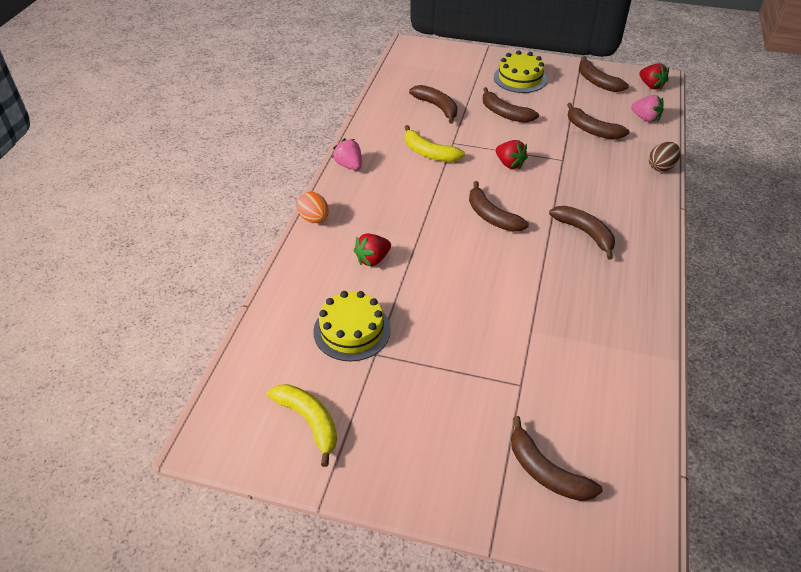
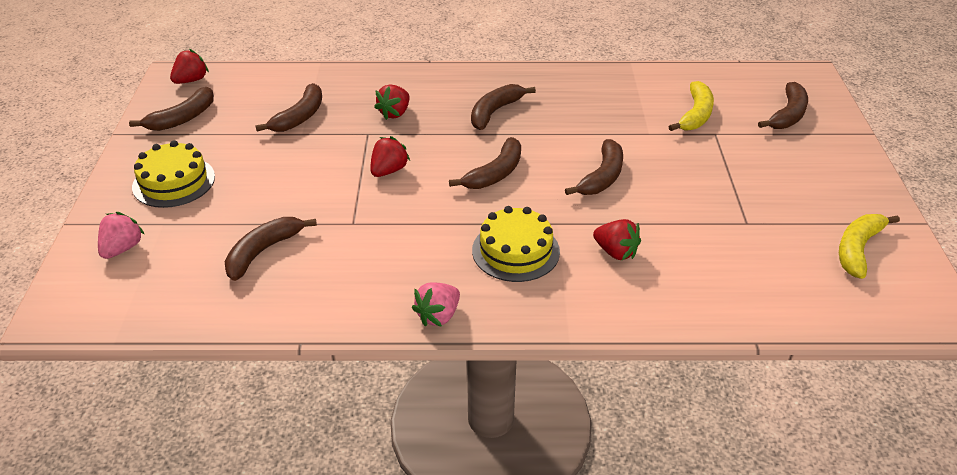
camera: 105 degrees left, 5 degrees down
(314, 219) = (570, 323): orange egg -> none
(352, 330) = (730, 245): yellow cake -> yellow cake (515, 251)
(429, 153) = (384, 241): yellow banana -> yellow banana (695, 115)
(504, 113) = (272, 186): brown banana -> brown banana (602, 177)
(591, 176) = (395, 113): none -> red strawberry
(645, 118) = (268, 83): pink strawberry -> pink strawberry (122, 248)
(661, 167) = (363, 72): brown egg -> none

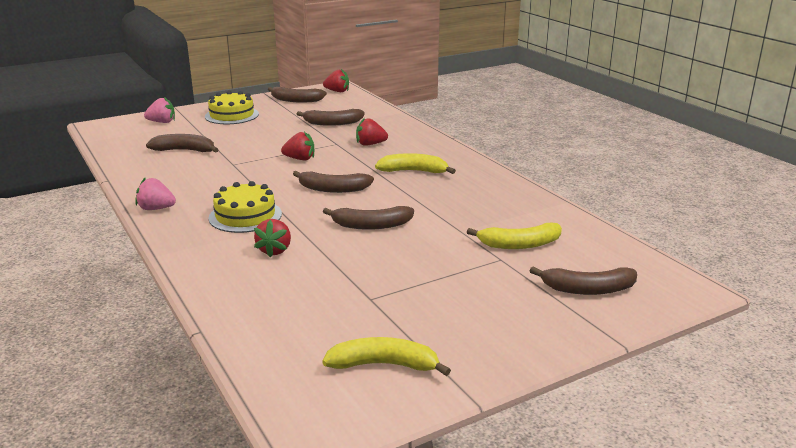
camera: 60 degrees right, 15 degrees down
(494, 112) = (413, 171): brown banana -> yellow banana

